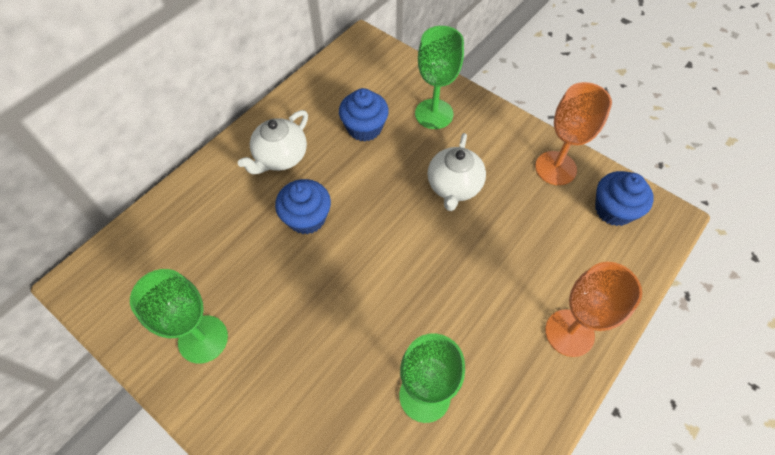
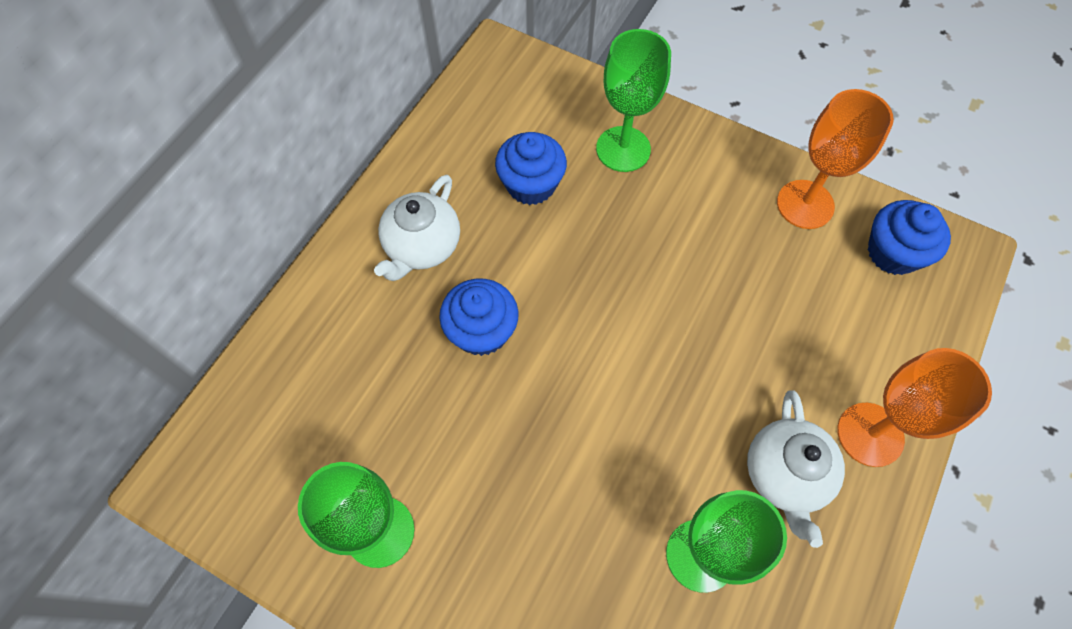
camera: 10 degrees left, 5 degrees up
(454, 186) = (674, 252): white teapot -> white teapot (785, 474)

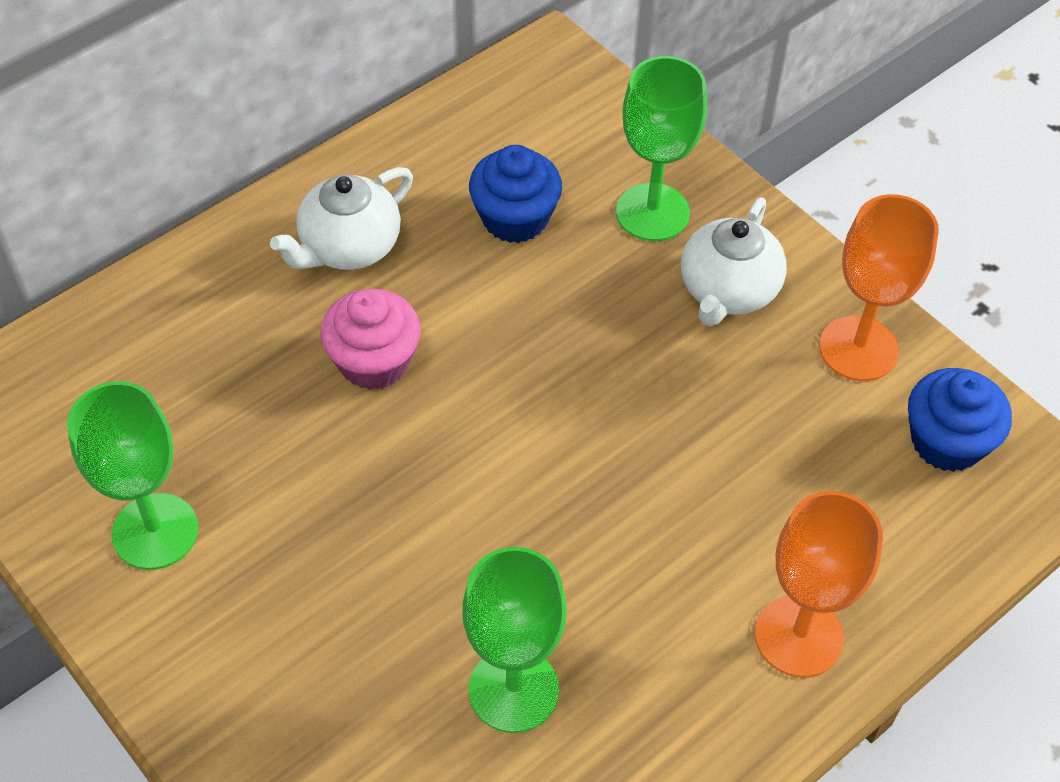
camera: 20 degrees right, 10 degrees down
(481, 331) = (374, 361): blue cupcake -> pink cupcake
(785, 474) = (664, 641): white teapot -> white teapot (728, 290)

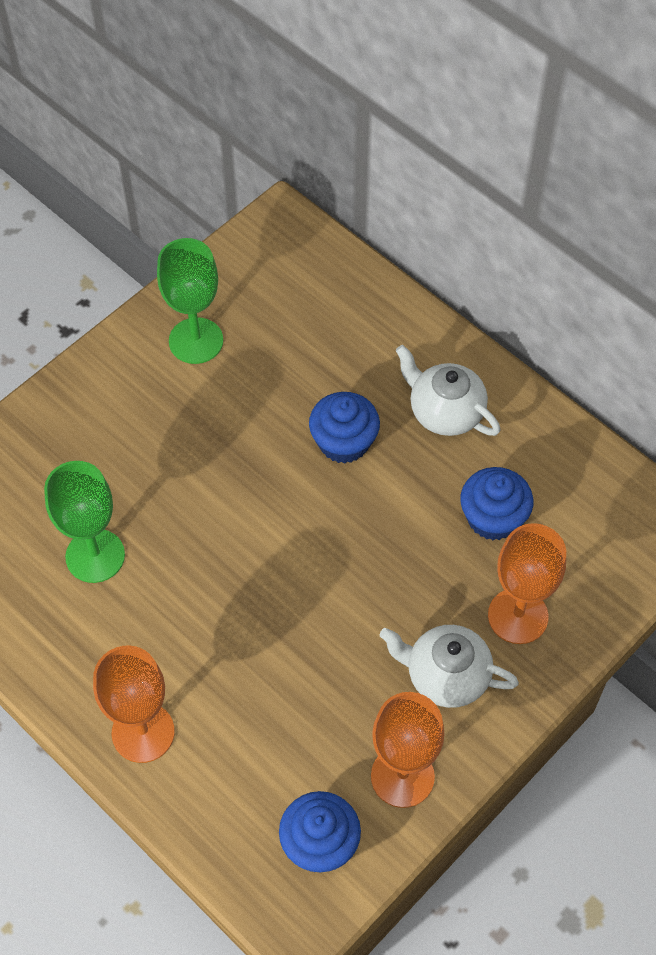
camera: 85 degrees right, 5 degrees up
(374, 361) = (344, 442): pink cupcake -> blue cupcake
(652, 212) = (518, 616): green goblet -> orange goblet

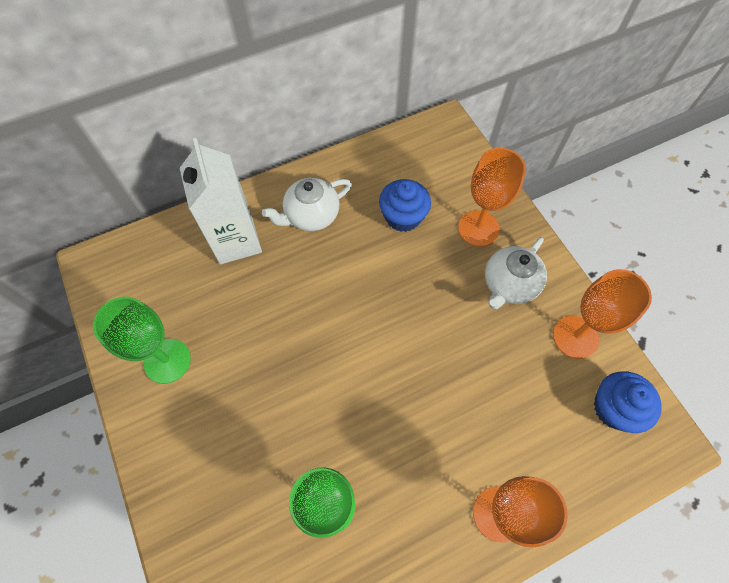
camera: 70 degrees left, 5 degrees up
(344, 442) = (306, 286): blue cupcake -> none
(372, 345) = (236, 241): none -> white carton

